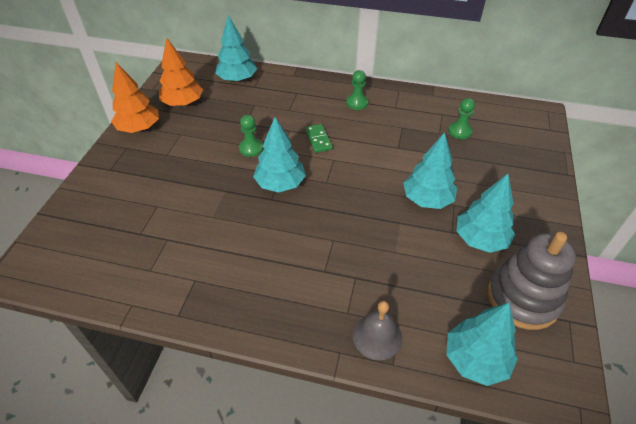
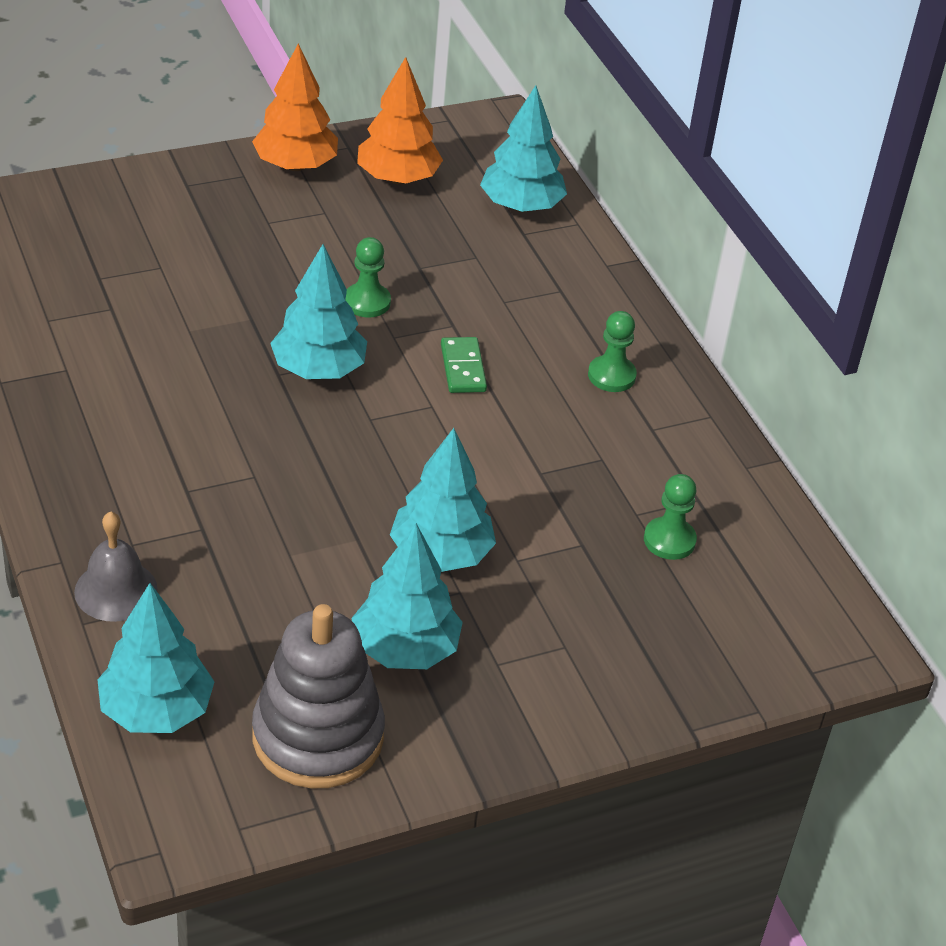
camera: 50 degrees right, 5 degrees down
(318, 140) = (463, 368): green domino -> green domino turned 45 degrees counterclockwise

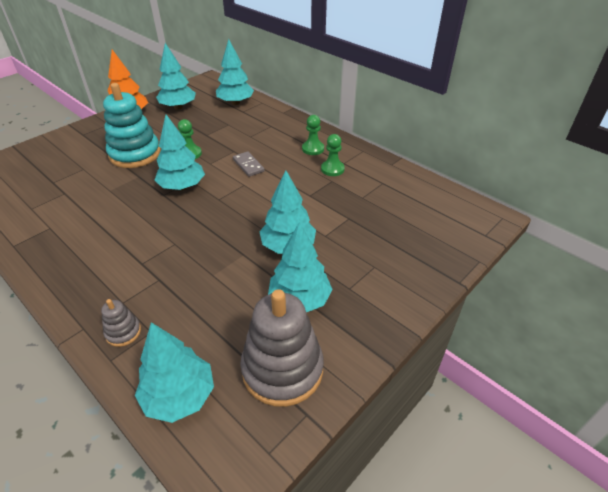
camera: 20 degrees left, 0 degrees up
(116, 590) = (123, 332): grey bell -> grey stacking toy
(265, 266) = (135, 154): none -> turquoise stacking toy
(398, 178) = (178, 107): orange tree -> turquoise tree
(463, 368) = (248, 165): green domino -> grey domino
(669, 540) = (384, 203): green pawn -> green pawn (332, 169)

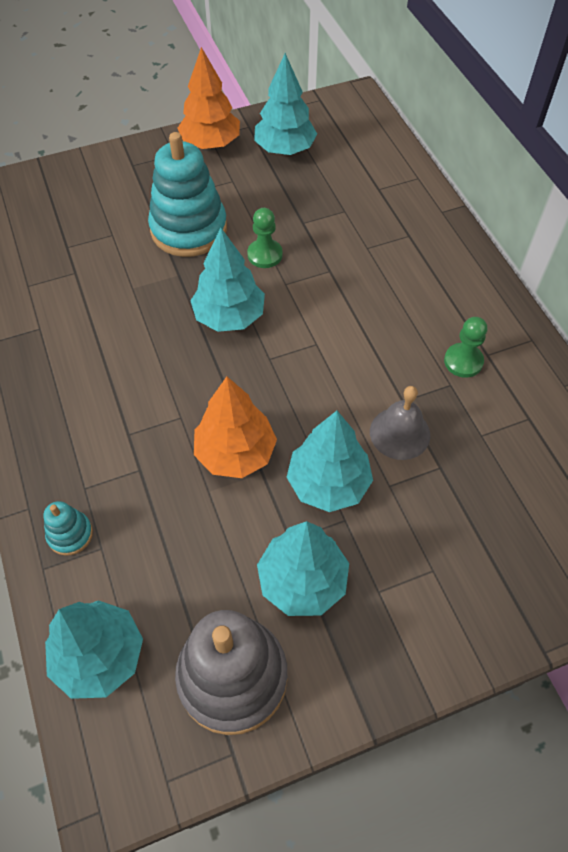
camera: 25 degrees right, 15 degrees up
(123, 332) = (70, 534): grey stacking toy -> turquoise stacking toy
(221, 250) = (235, 453): none -> orange tree
(235, 103) = (376, 166): turquoise tree -> none
(248, 165) = (338, 308): grey domino -> none
(313, 149) = (452, 308): green pawn -> none
(316, 210) = (400, 433): none -> grey bell

